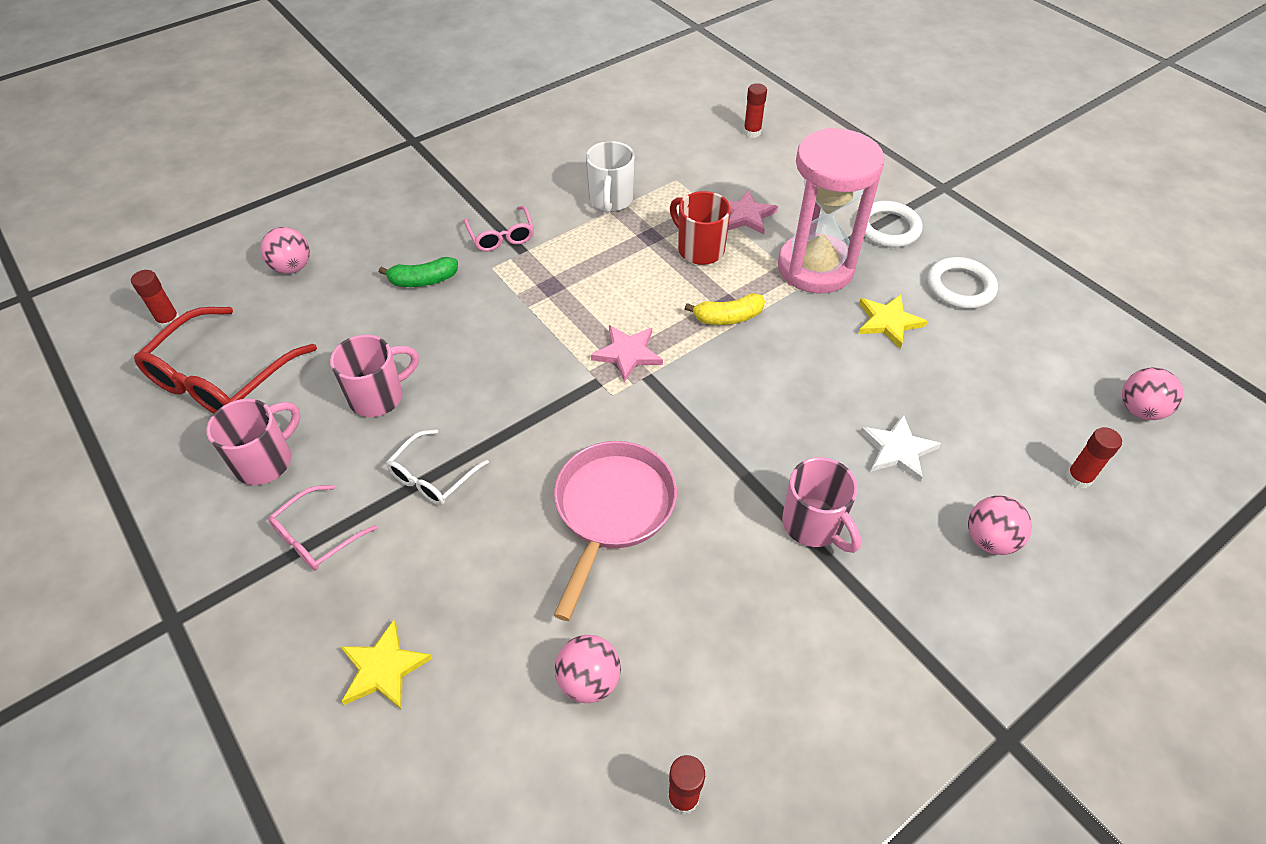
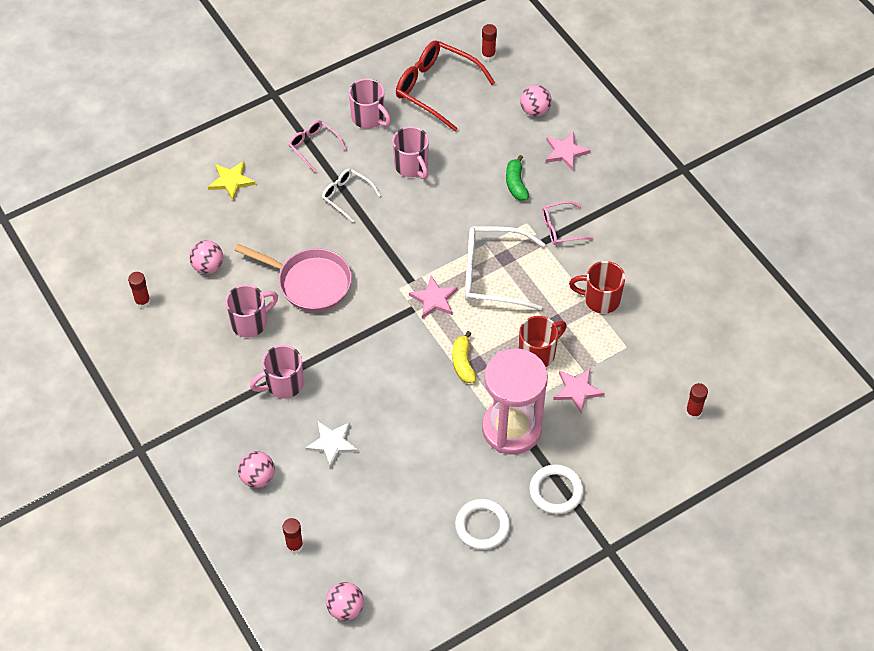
camera: 95 degrees right, 5 degrees up
(372, 236) = (565, 152): none -> pink star
(580, 296) = (493, 274): none -> white glasses
(611, 200) = (600, 299): white mug -> red mug
(703, 589) = (250, 322): none -> pink mug
(888, 322) = (449, 466): yellow star -> none

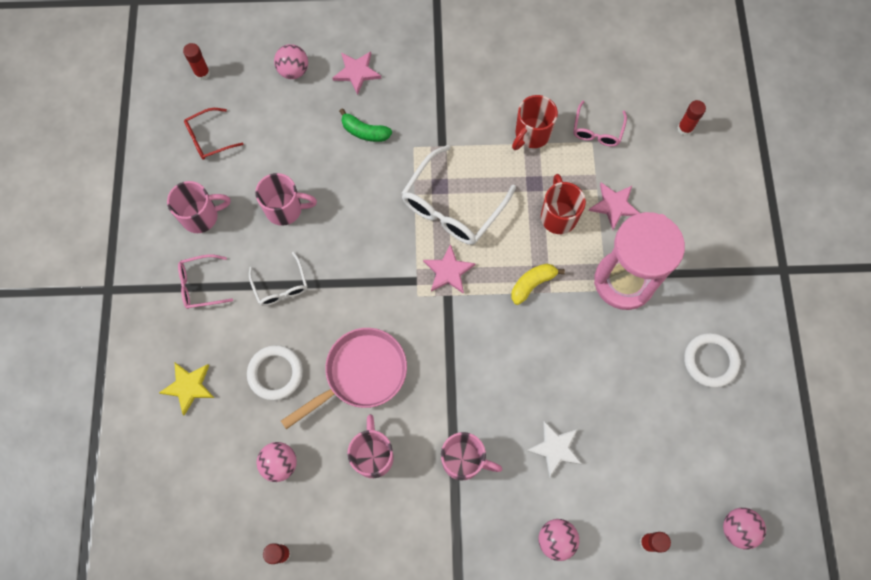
camera: 60 degrees left, 15 degrees up
(283, 384) = (464, 460): pink mug -> pink mug turned 75 degrees counterclockwise
(346, 196) = (281, 286): white glasses -> white glasses turned 90 degrees counterclockwise
(436, 88) = (209, 138): red glasses -> red glasses, size x0.55
(463, 363) = (532, 284): yellow banana -> yellow banana turned 120 degrees clockwise
(556, 491) = (706, 280): white ring -> white ring (275, 373)
(561, 228) = (437, 123): pink glasses -> pink glasses (597, 130)

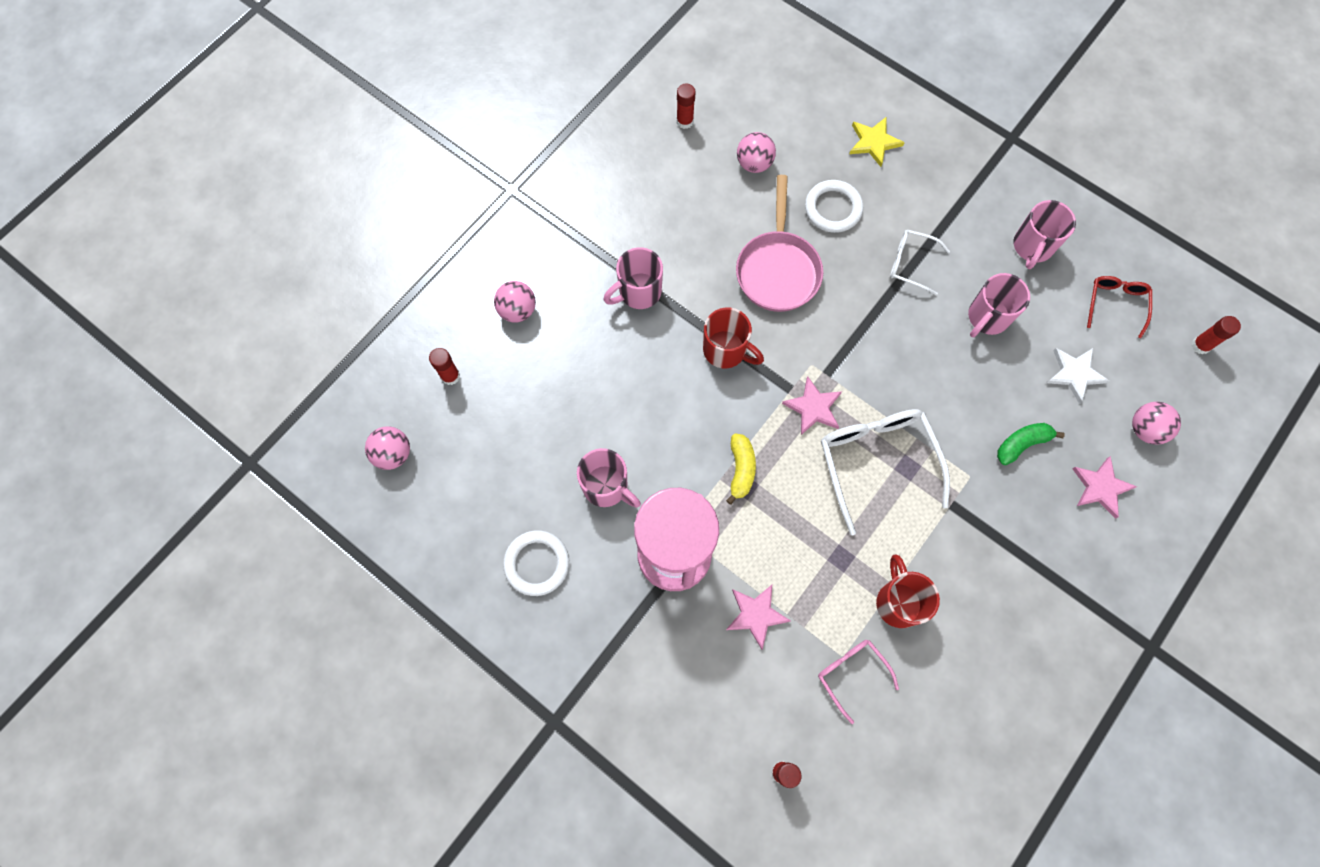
camera: 130 degrees right, 0 degrees up
(200, 285) = (962, 205): pink glasses -> none
(373, 455) = (702, 231): pink mug -> pink mug (606, 487)
(555, 448) = (584, 368): white star -> white star (1075, 374)
(558, 216) = (789, 551): red mug -> red mug (726, 350)

